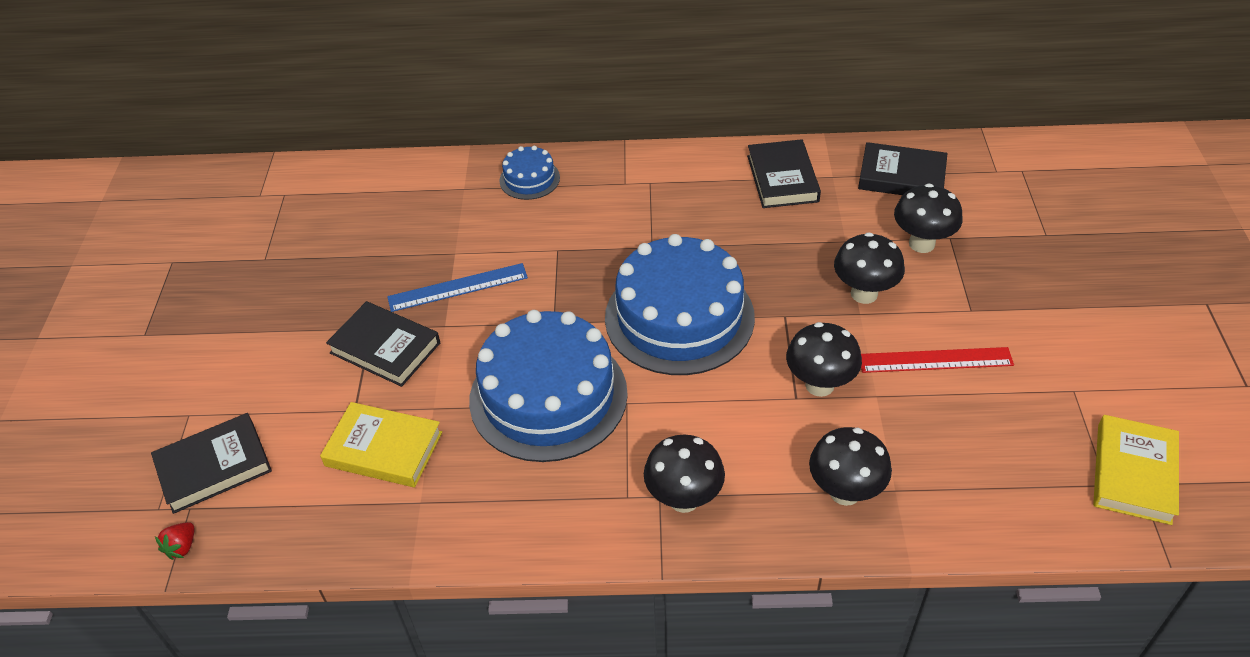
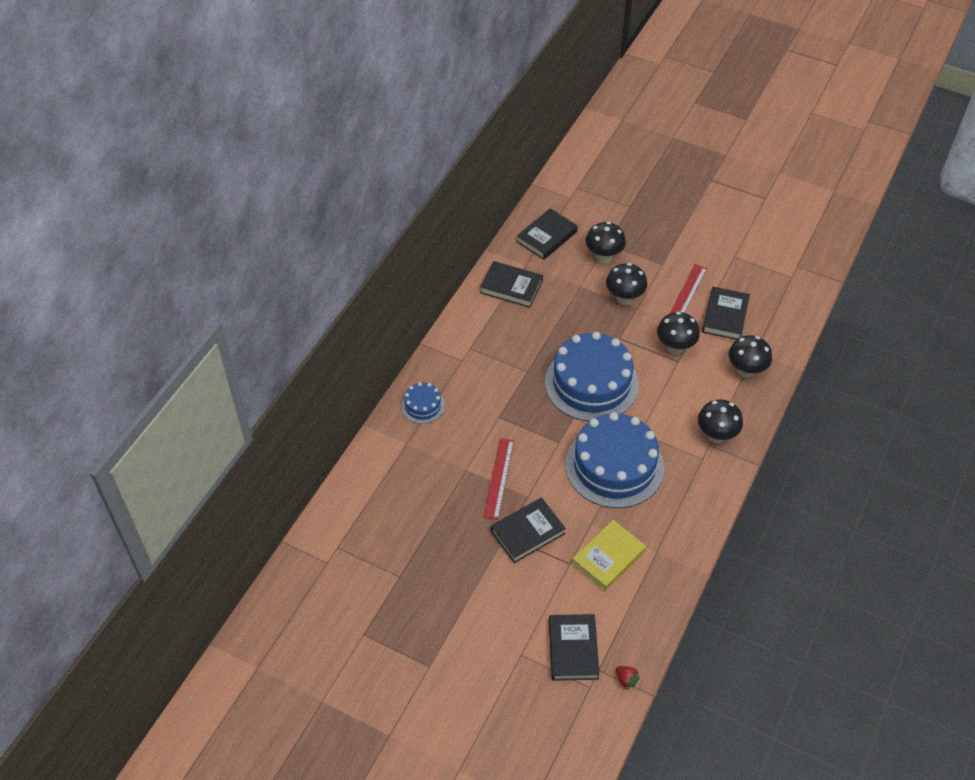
camera: 65 degrees left, 5 degrees up
(458, 287) = (499, 478): blue ruler -> red ruler
(936, 423) = (725, 316): none -> black book
(1133, 473) = (790, 265): yellow book -> none

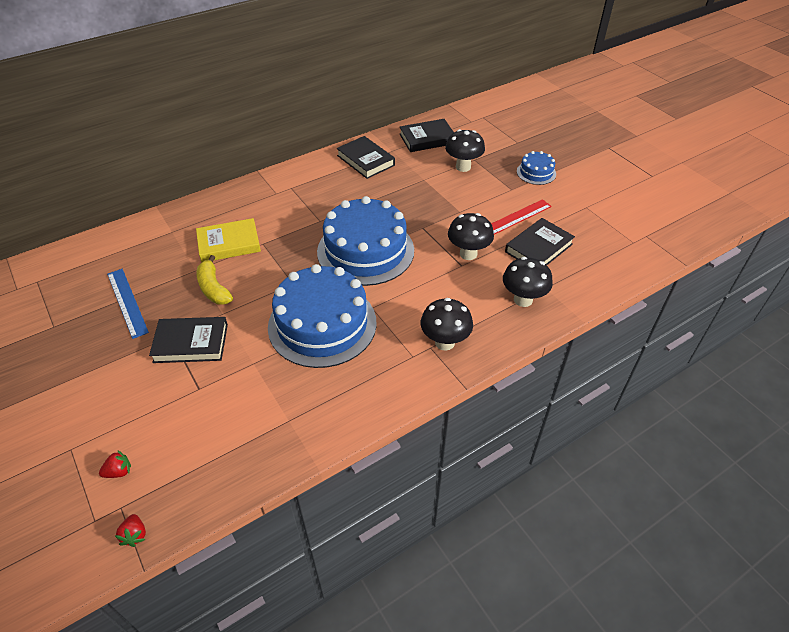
camera: 30 degrees right, 5 degrees down
(423, 406) = (212, 211): blue cake -> blue cake (536, 172)
(438, 526) = (127, 302): none -> blue ruler
(499, 478) = (213, 288): red ruler -> yellow banana
(573, 649) = (119, 472): black book -> red strawberry
(608, 557) = (238, 402): yellow book -> yellow book (229, 244)
(624, 298) = (454, 201): black mushroom -> none

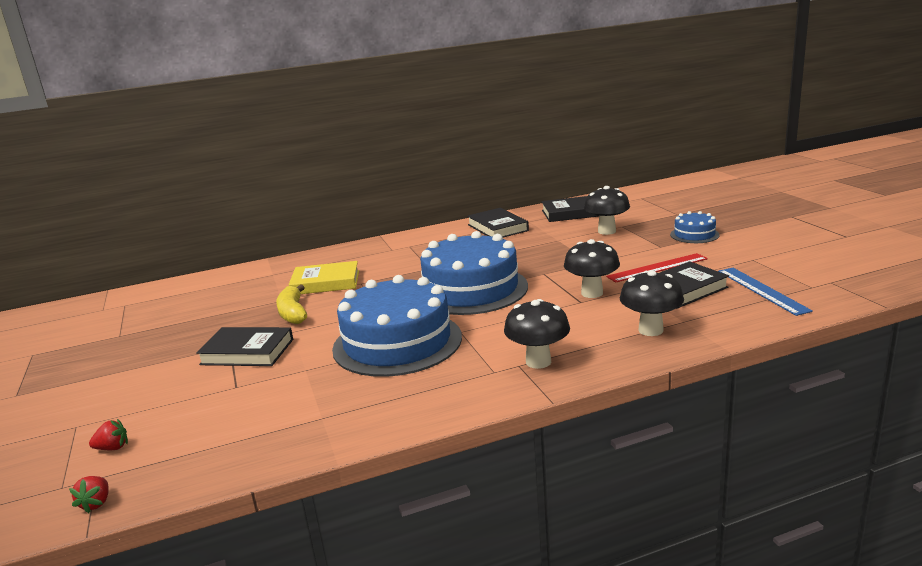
camera: 15 degrees right, 25 degrees down
(127, 302) = (200, 321): blue ruler -> blue ruler (762, 290)

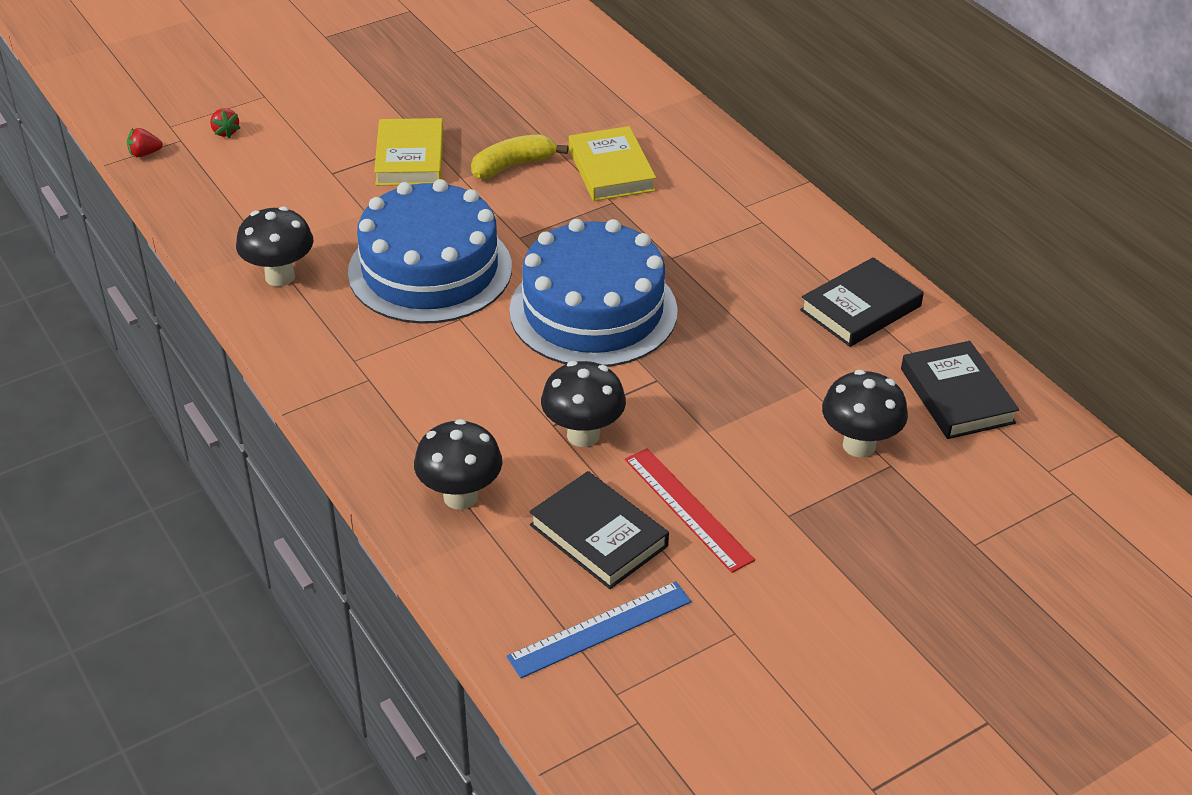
camera: 75 degrees right, 20 degrees up
(247, 352) = (410, 158): black book -> yellow book
(538, 362) = (376, 395): black mushroom -> black mushroom (280, 276)
(694, 234) = (854, 563): blue cake -> none

